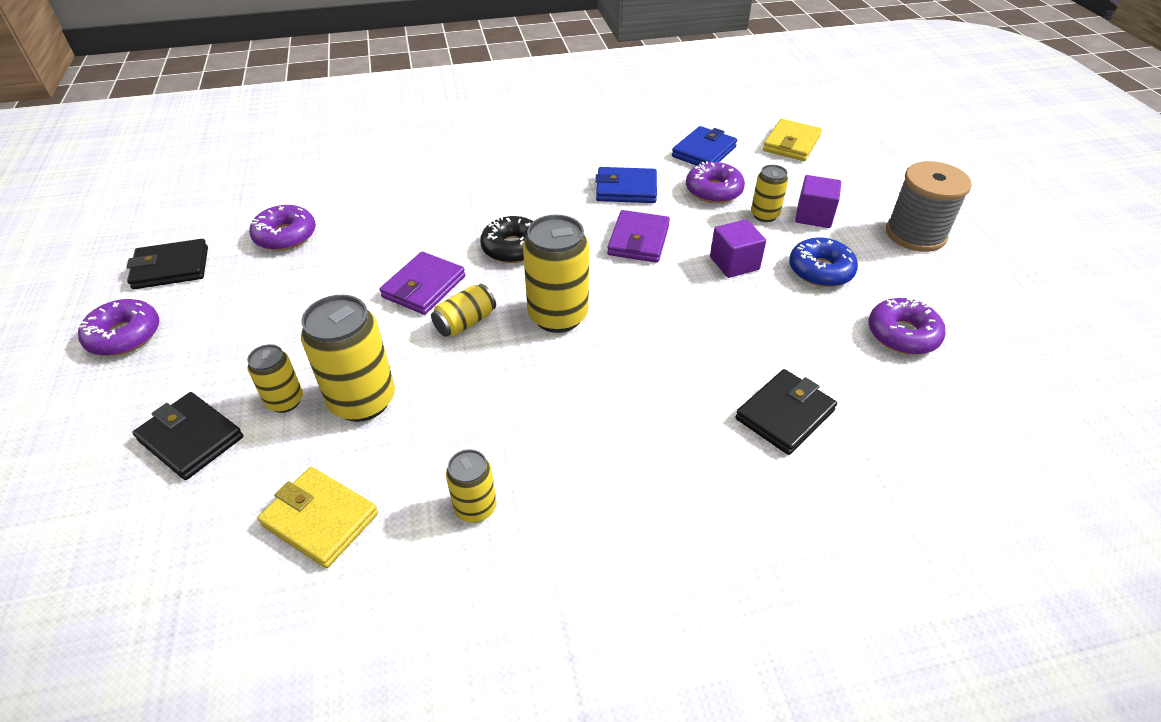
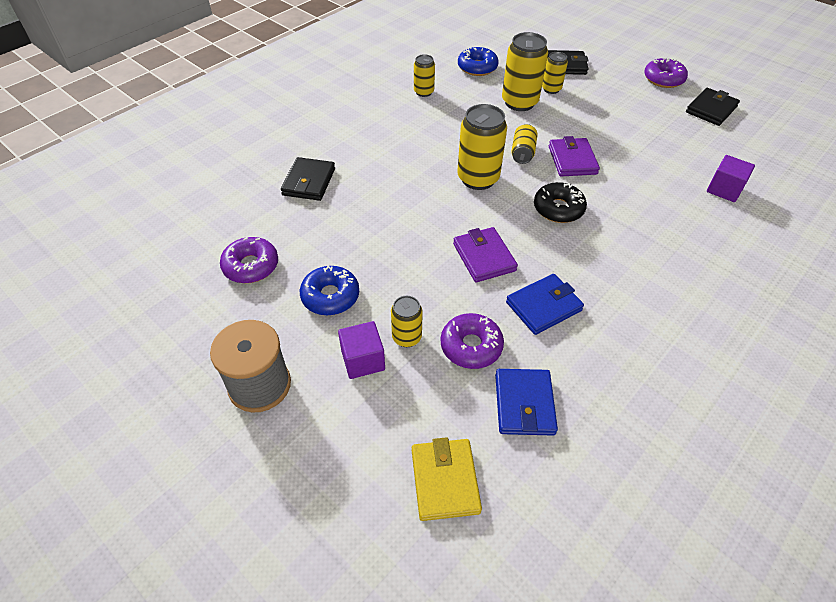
camera: 145 degrees right, 5 degrees up
(285, 236) = (695, 151): purple donut -> none
(320, 519) = (477, 67): yellow wallet -> blue donut
(734, 263) = (399, 271): purple cube -> purple cube (724, 189)

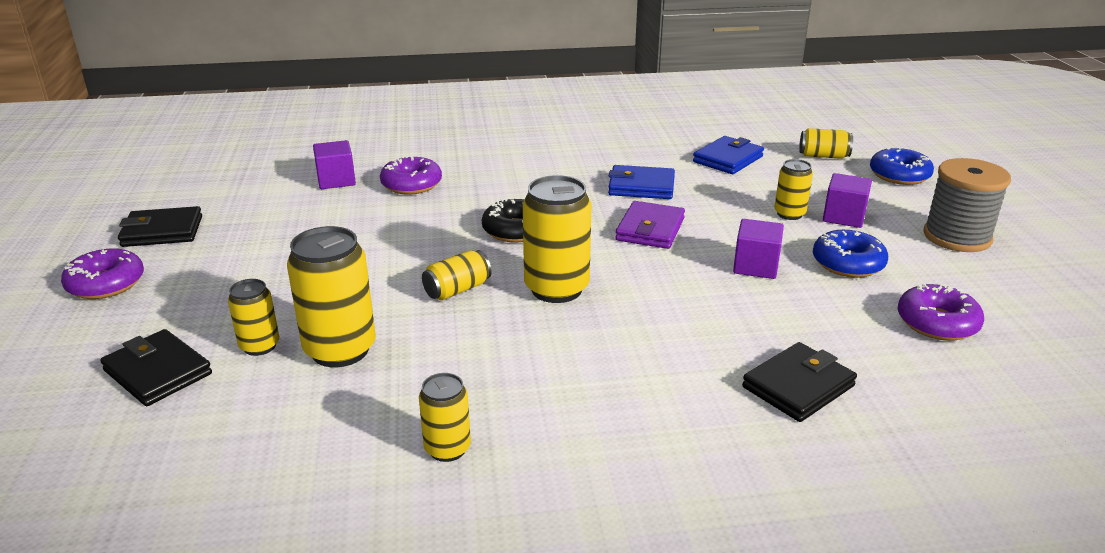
camera: 140 degrees left, 20 degrees down
(388, 258) = (755, 266): none -> purple cube
(445, 481) = (823, 156): yellow wallet -> yellow can
(471, 346) = (735, 191): purple donut -> purple donut (411, 184)
(477, 67) = (280, 449): blue donut -> blue donut (899, 175)
(572, 160) = (418, 258): purple wallet -> none

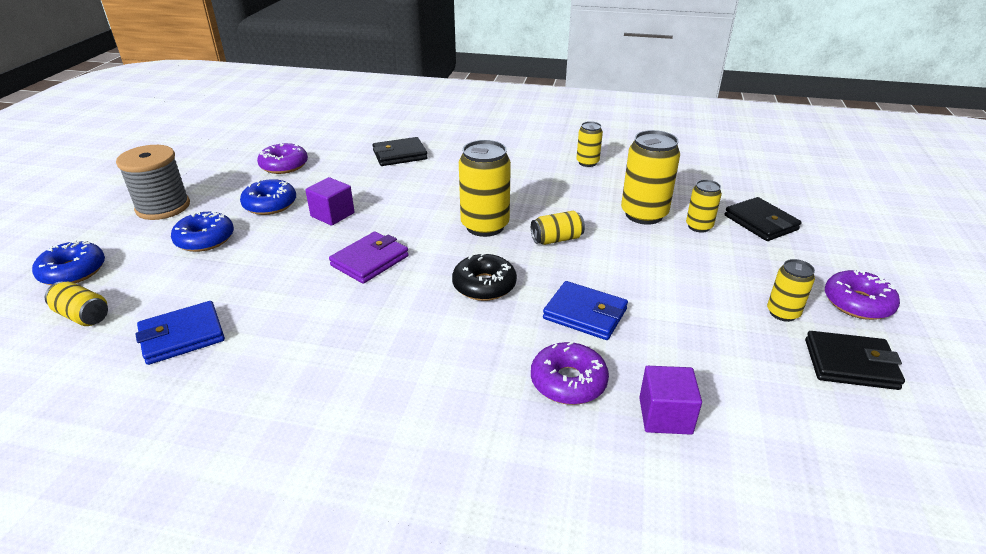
camera: 160 degrees left, 5 degrees up
(641, 187) = (322, 314): blue wallet -> blue wallet (585, 314)
(789, 214) = (240, 251): yellow can -> yellow can (782, 313)
(843, 217) = (205, 239): purple cube -> blue donut

